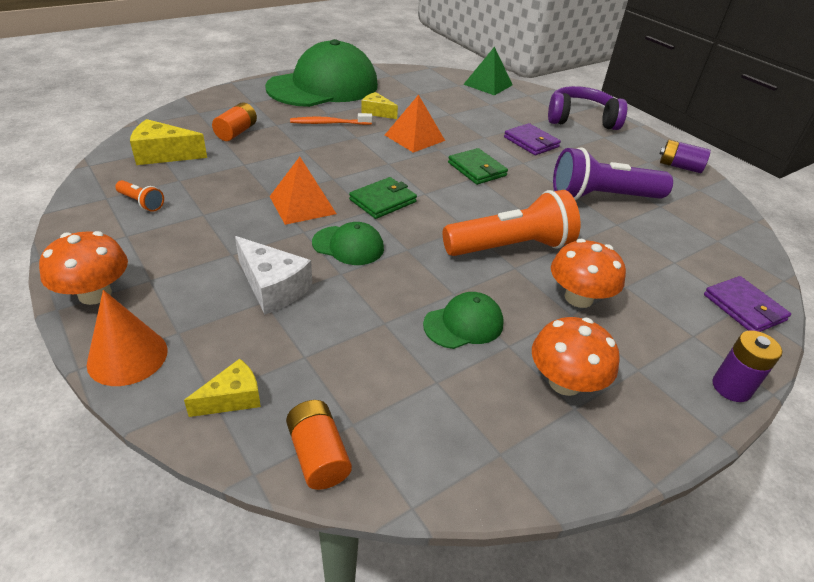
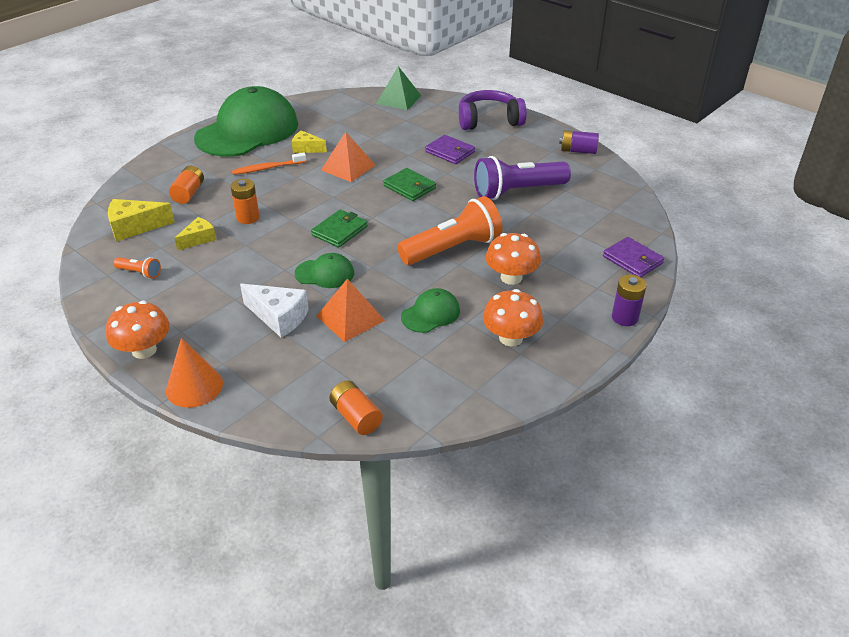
camera: 10 degrees left, 0 degrees up
(232, 398) = (283, 396): yellow cheese -> yellow cheese (199, 239)
(287, 167) = (248, 217): none -> orange battery
(302, 205) = (274, 248): orange pyramid -> orange pyramid (350, 318)

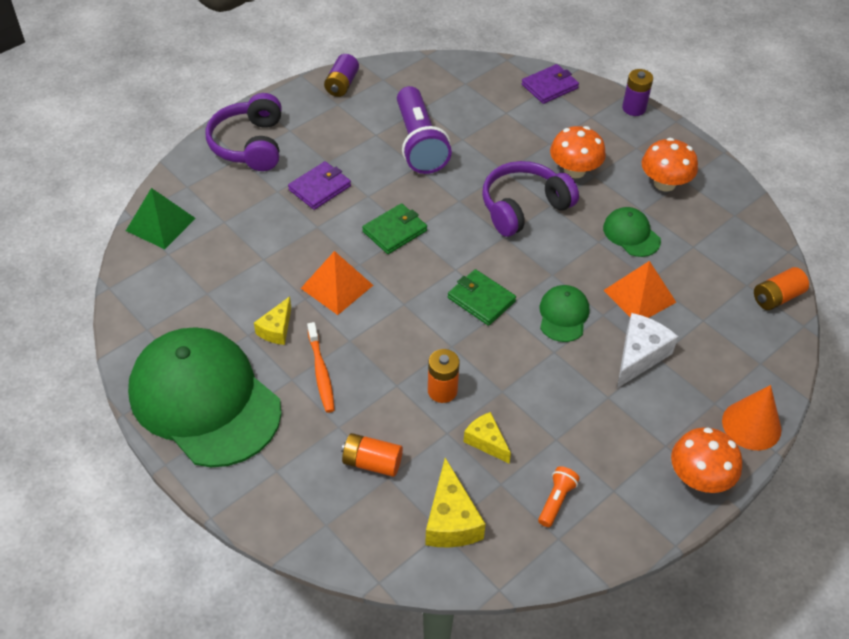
camera: 85 degrees left, 10 degrees up
(452, 249) = (523, 207): orange flashlight -> purple headphones

